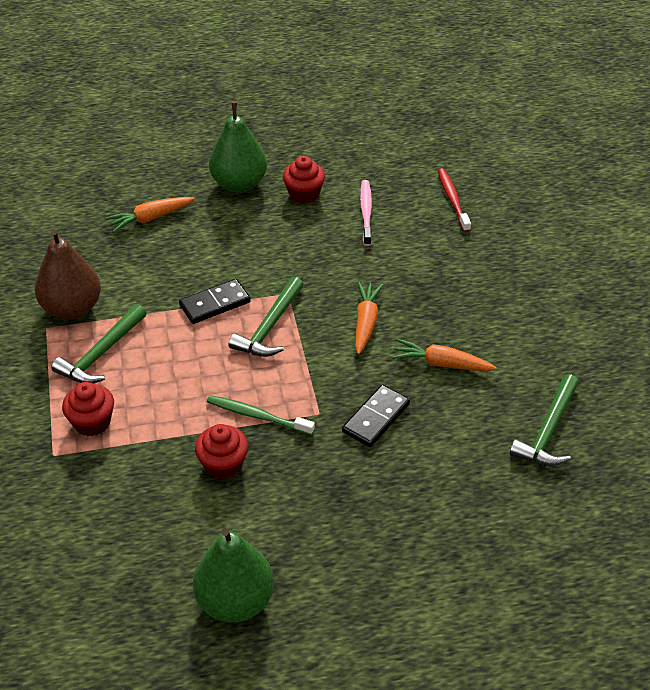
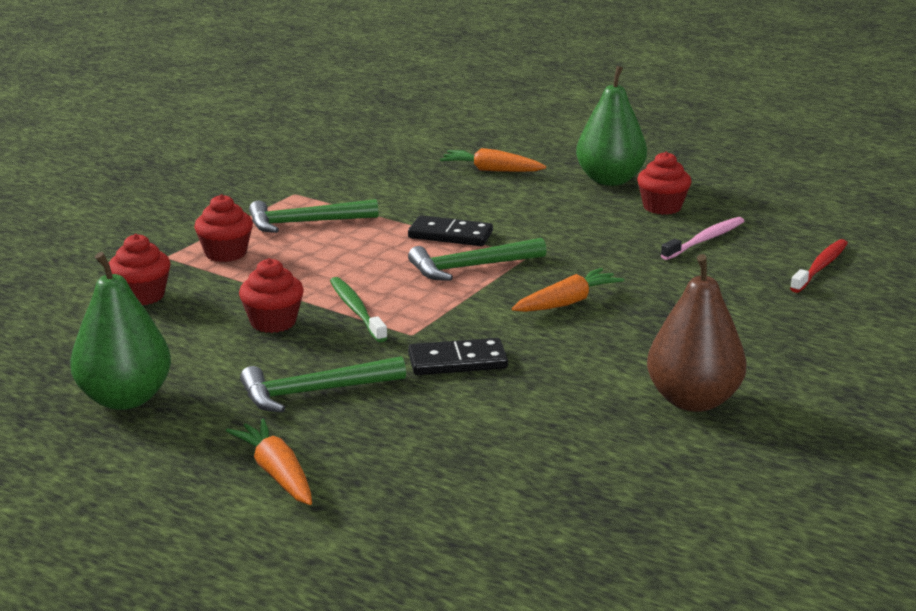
camera: 45 degrees right, 20 degrees down
(72, 308) = (332, 191): brown pear -> brown pear (693, 400)
(98, 504) = (142, 296): none -> red cupcake
(441, 364) = (592, 360): orange carrot -> orange carrot (277, 473)
(547, 431) = (618, 457): green hammer -> green hammer (314, 392)

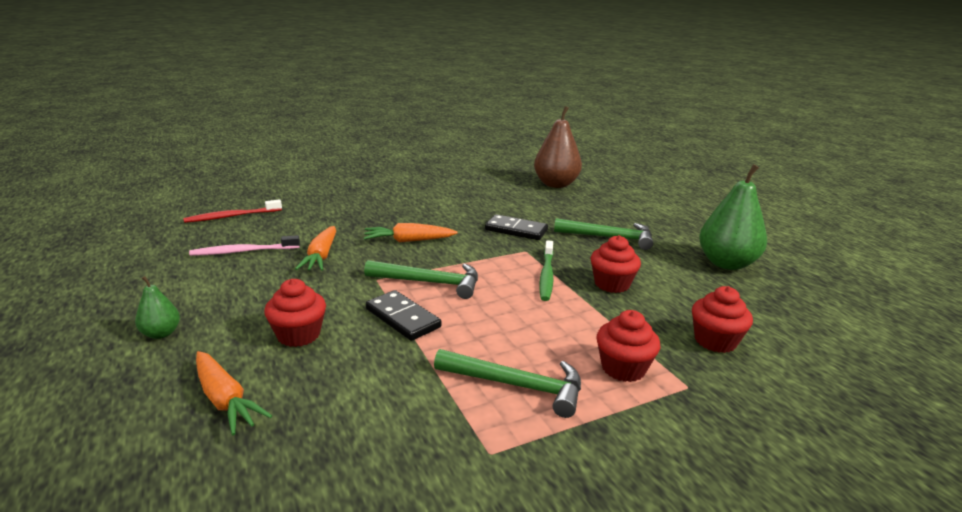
camera: 150 degrees left, 0 degrees up
(277, 473) = (647, 213): orange carrot -> orange carrot (321, 256)
(610, 180) = (161, 333): green pear -> green pear, size x0.49
(662, 207) = (199, 287): red cupcake -> red cupcake (298, 335)
(693, 400) = (431, 189): brown pear -> brown pear (556, 184)

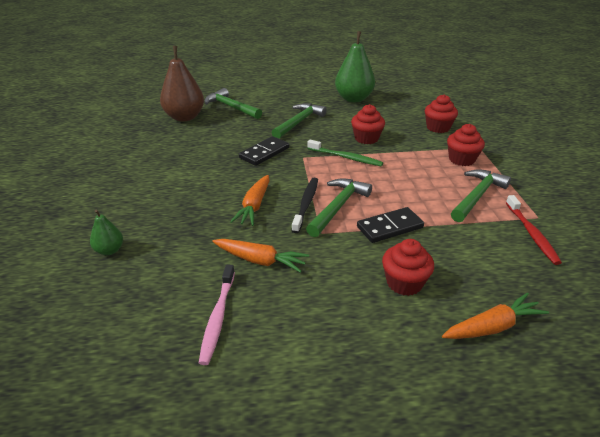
camera: 70 degrees left, 10 degrees up
(161, 333) = (385, 377): green pear -> green pear (109, 250)
(232, 216) = (100, 329): red toothbrush -> red toothbrush (531, 234)
(426, 265) = (306, 204): none -> black toothbrush
(604, 199) = (231, 107): none -> green hammer

